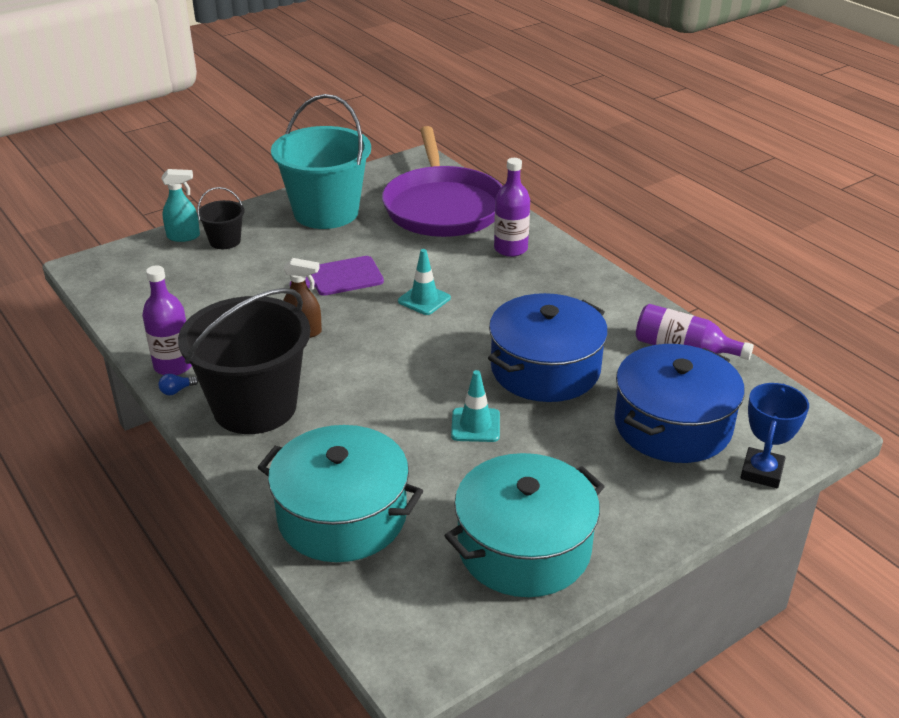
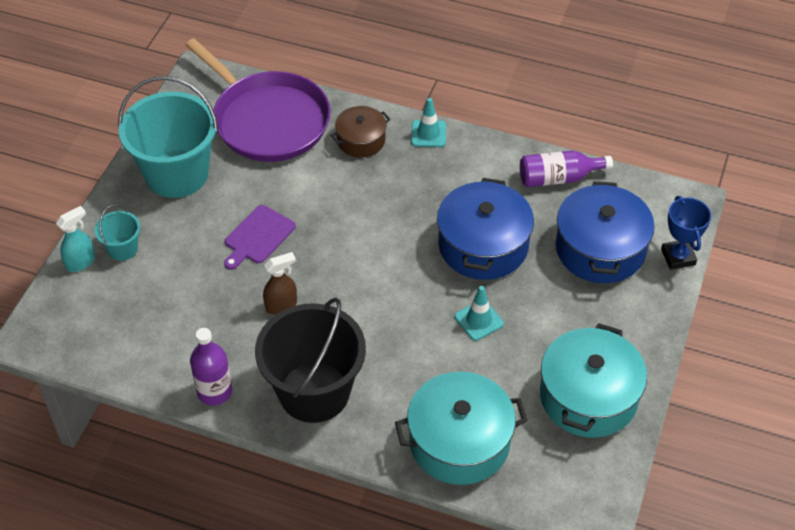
camera: 35 degrees left, 15 degrees up
(177, 390) = (242, 412): blue light bulb -> none
(225, 241) = (122, 249): black bucket -> turquoise bucket
(424, 300) = (342, 226): turquoise traffic cone -> turquoise traffic cone (428, 134)
(510, 249) = (361, 140): purple bottle -> brown pot

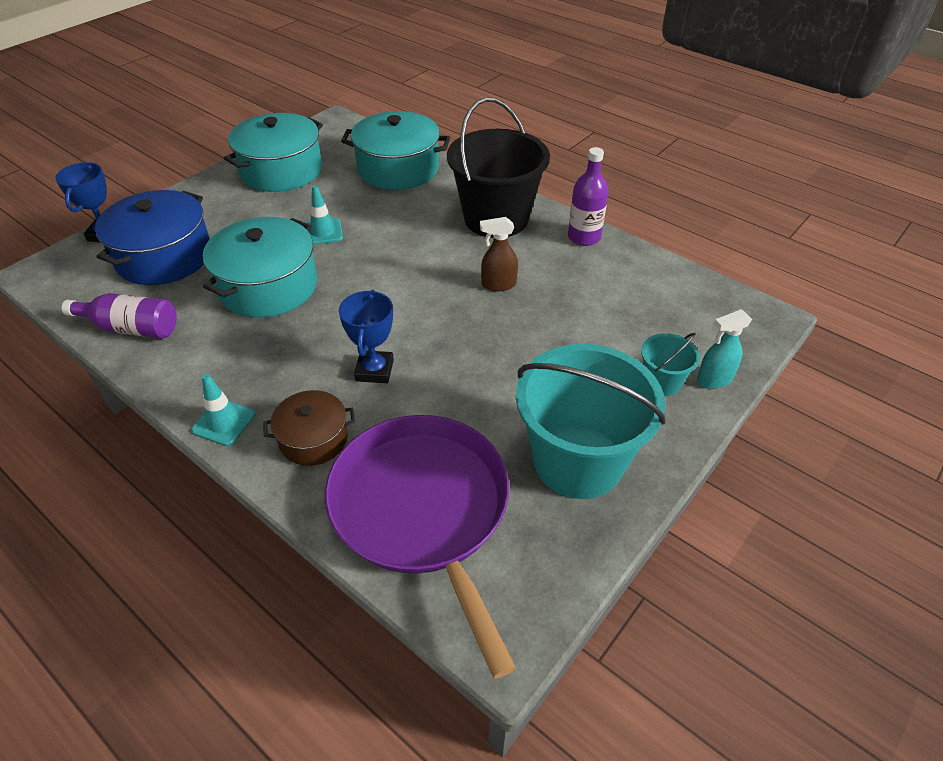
camera: 160 degrees left, 5 degrees down
(258, 237) = (498, 354): purple cutting board -> none
(347, 197) = (374, 370): none -> blue trophy
(483, 245) = (268, 286): blue pot -> turquoise pot

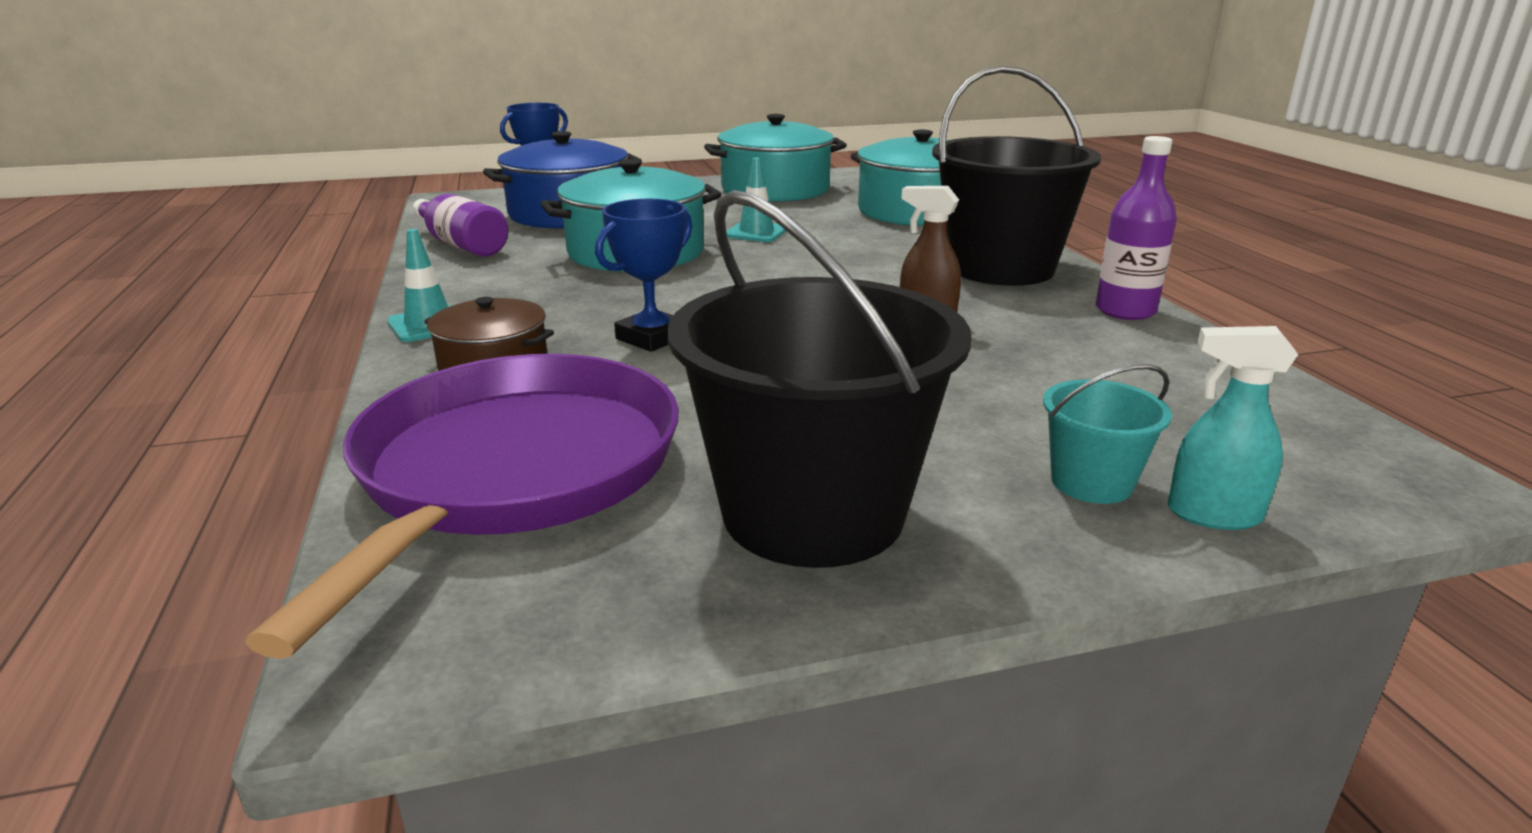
camera: 35 degrees right, 20 degrees down
(578, 461) = (813, 513): turquoise bucket -> black bucket

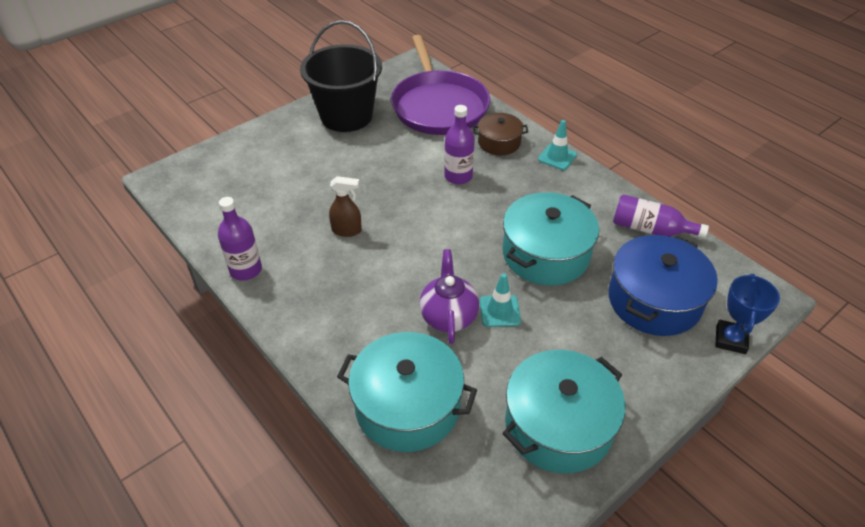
camera: 155 degrees right, 20 degrees up
(652, 338) = (458, 176): blue trophy -> purple bottle
(824, 239) = (448, 316): none -> purple teapot
(1001, 268) = (319, 305): black bucket -> none
(1091, 482) = (269, 148): turquoise bucket -> none
(1212, 515) = (234, 145): turquoise spray bottle -> none

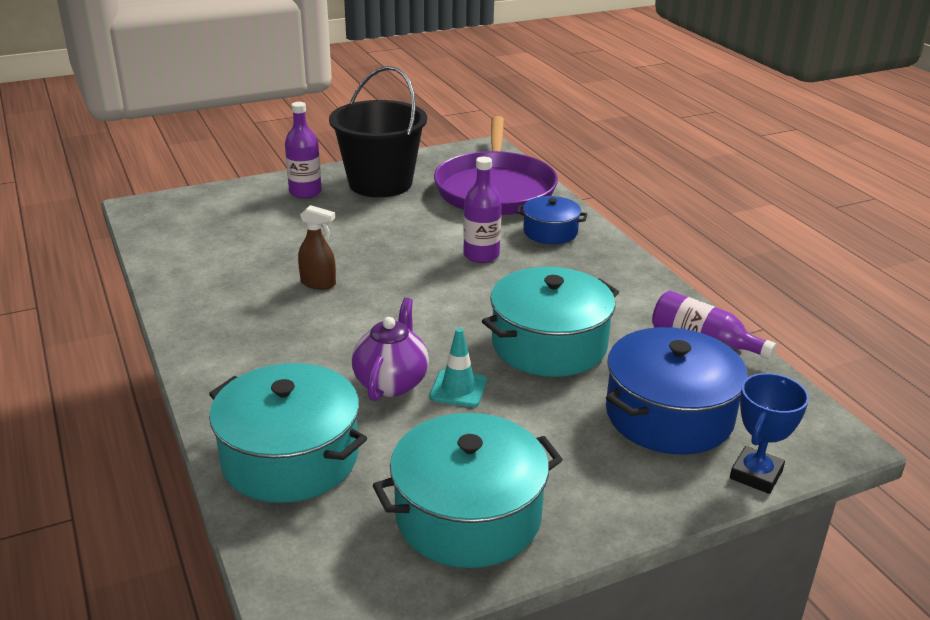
camera: 15 degrees right, 15 degrees down
(246, 270) = (182, 299): purple bottle -> purple bottle (305, 192)
(499, 142) = (550, 232): brown pot -> blue pot
(557, 157) = (617, 256): turquoise traffic cone -> none

